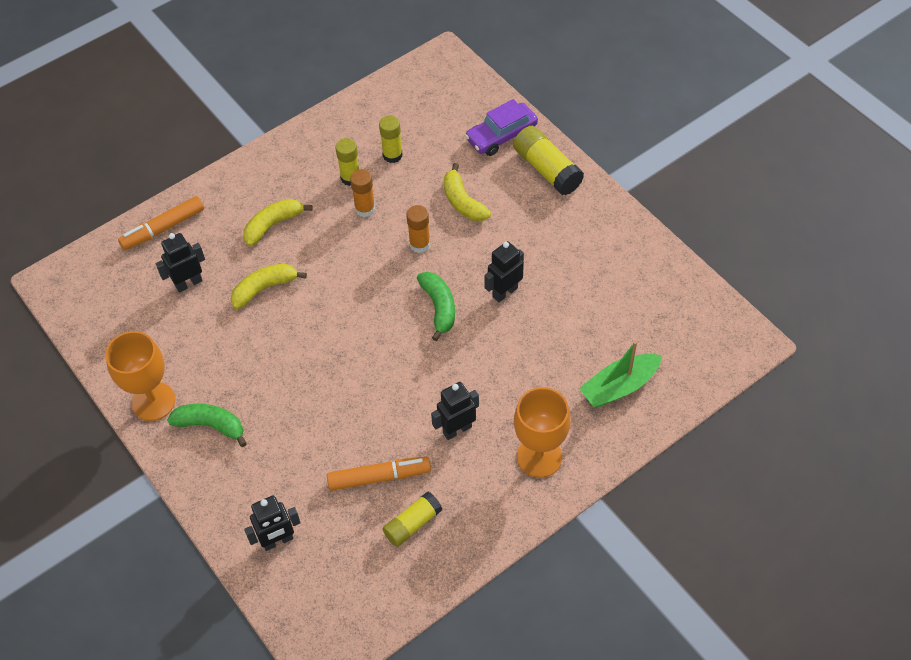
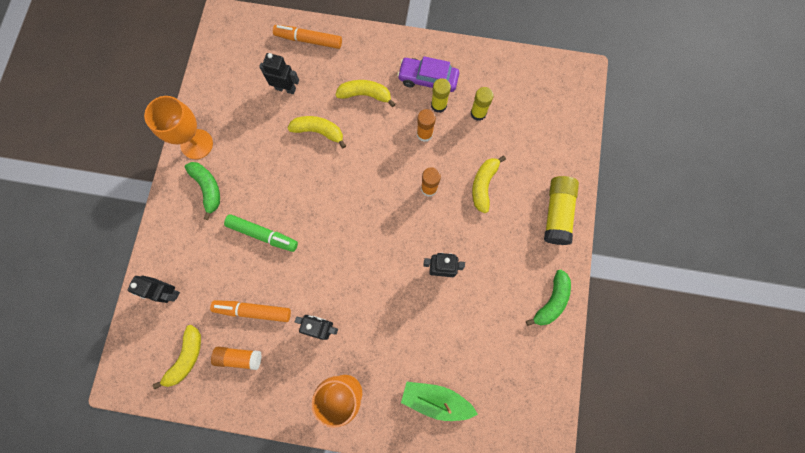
camera: 45 degrees right, 20 degrees up
(312, 412) = (263, 234): none -> green marker
(363, 574) = (186, 358): none -> yellow banana
(379, 477) = (253, 311): orange marker -> orange marker turned 150 degrees clockwise
(412, 524) = (239, 357): yellow glue stick -> orange glue stick
(439, 307) = (395, 240): green banana -> green banana (551, 301)
(501, 136) = (556, 162): purple car -> purple car (428, 79)

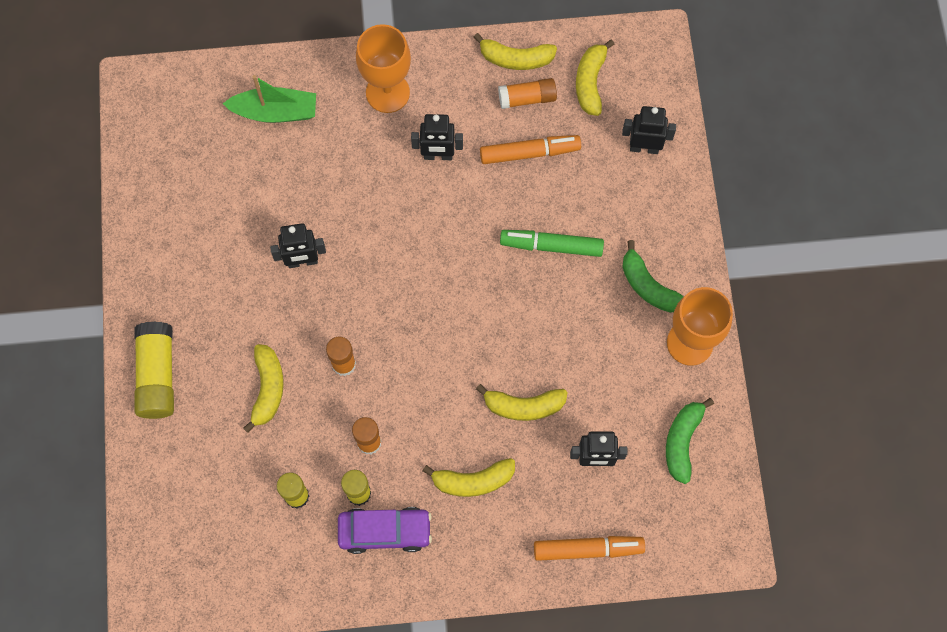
camera: 165 degrees right, 5 degrees down
(235, 395) = (515, 59): none -> yellow banana
(551, 301) = (150, 258): green banana -> green banana (682, 441)

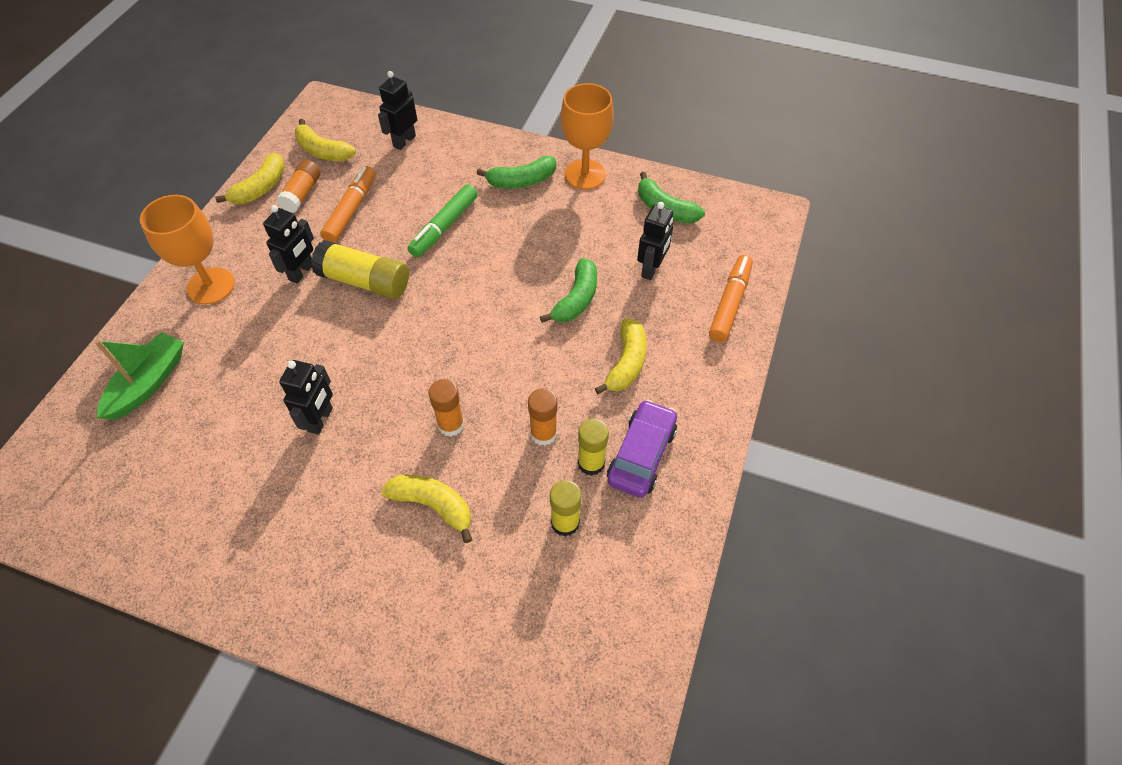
camera: 65 degrees left, 15 degrees down
(157, 375) = (347, 617): yellow glue stick -> yellow glue stick (364, 281)
(523, 406) = (576, 299): yellow banana -> green banana

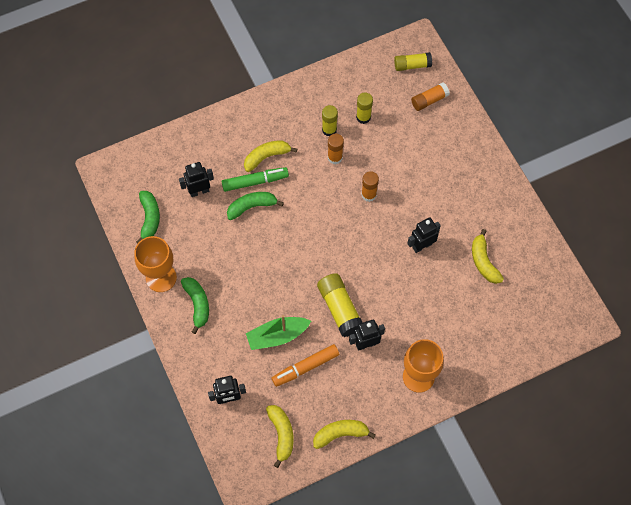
camera: 135 degrees left, 10 degrees up
(148, 383) = (486, 336): green boat -> green boat (277, 336)
(302, 194) = (321, 406): orange glue stick -> orange glue stick (429, 100)
(433, 505) = (407, 167): yellow banana -> yellow banana (483, 262)
(444, 227) = (269, 309): green marker -> green marker (255, 181)
(522, 181) = (197, 304): green banana -> green banana turned 45 degrees clockwise
(580, 684) = (412, 65): none -> yellow glue stick
(641, 455) = (306, 116): purple car -> none
(730, 303) = (188, 143): orange marker -> none

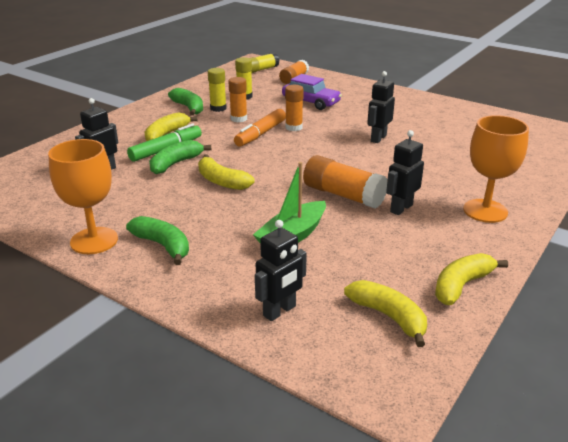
camera: 30 degrees left, 35 degrees down
(150, 218) = (48, 203): green banana -> green banana (189, 108)
(305, 367) = (353, 248): orange marker -> orange marker (260, 134)
(340, 308) = (343, 195): yellow glue stick -> orange glue stick
(412, 156) = (311, 102): none -> purple car
(483, 262) = (444, 131): yellow banana -> yellow banana (222, 181)

